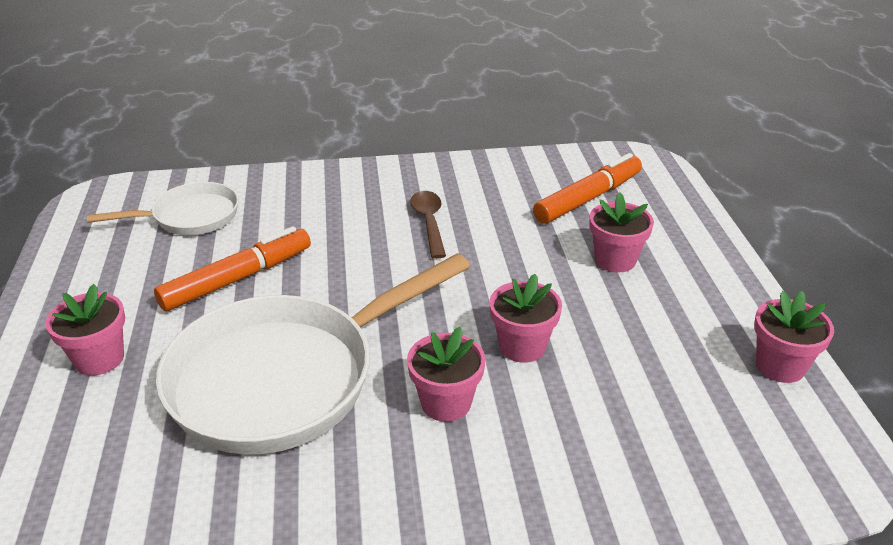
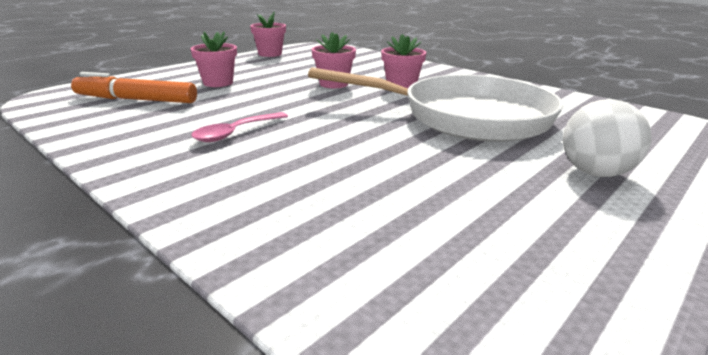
camera: 130 degrees left, 10 degrees down
(99, 359) = (595, 173): pink flower pot -> white ball
(190, 217) = (400, 252): white pan -> none
(237, 279) = (429, 169): orange marker -> none
(429, 223) = (236, 133): brown spoon -> pink spoon

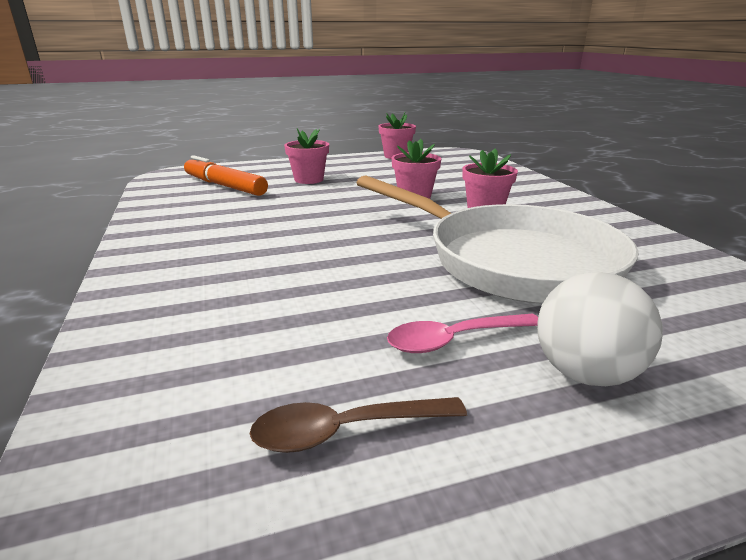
camera: 30 degrees right, 0 degrees up
(236, 133) = (256, 231): pink spoon -> pink spoon (454, 340)
(521, 247) = (346, 431): none -> brown spoon

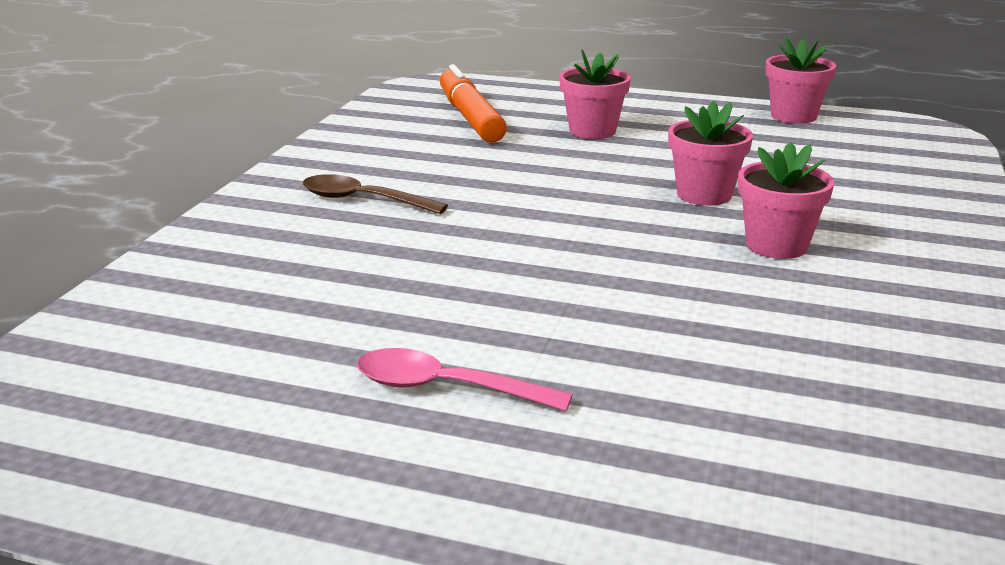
camera: 35 degrees right, 0 degrees up
(346, 431) = (229, 420): brown spoon -> brown spoon (363, 200)
(510, 260) = (678, 326): white pan -> none
(585, 374) = (527, 476): white ball -> none

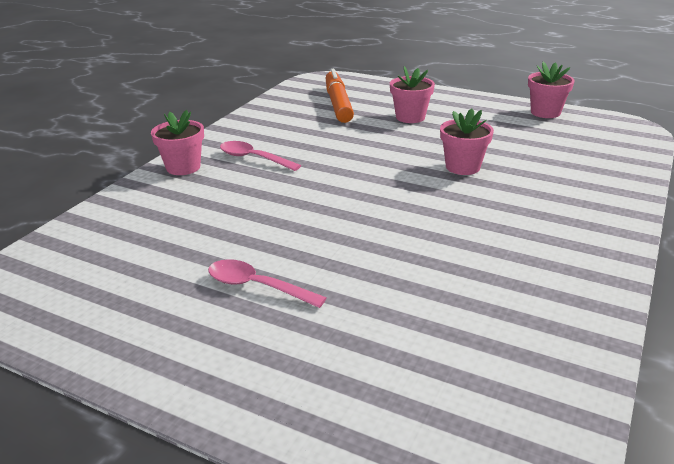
camera: 10 degrees right, 5 degrees up
(363, 200) = (253, 158): brown spoon -> pink spoon
(776, 245) = (494, 206): pink flower pot -> pink flower pot (183, 167)

